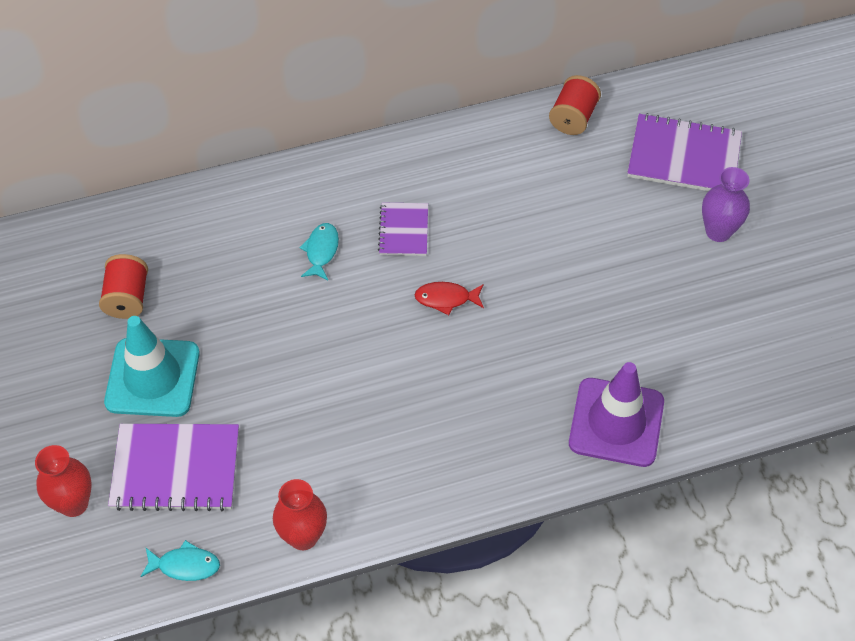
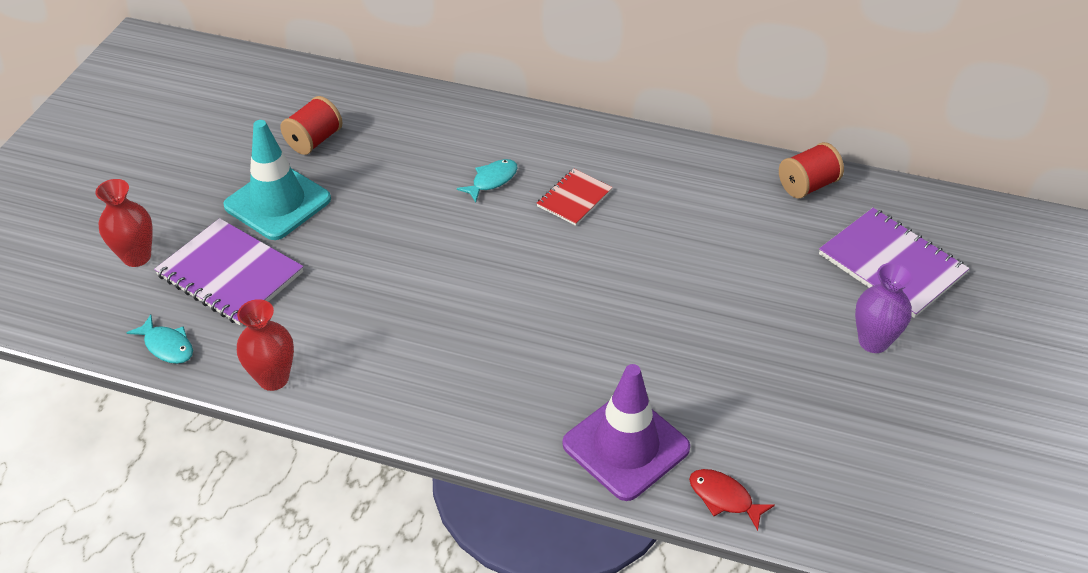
camera: 35 degrees right, 10 degrees down
(403, 230) = (574, 198): purple notebook -> red notebook
(446, 299) = (562, 266): red fish -> red fish (724, 498)

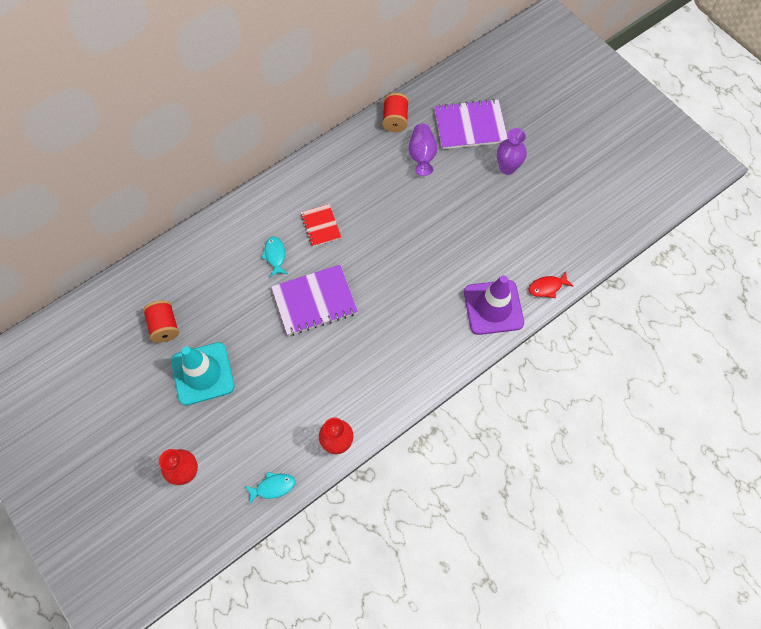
camera: 55 degrees left, 20 degrees up
(230, 274) = (242, 427): purple notebook -> purple notebook (314, 301)
(785, 240) = (422, 156): none -> purple vase

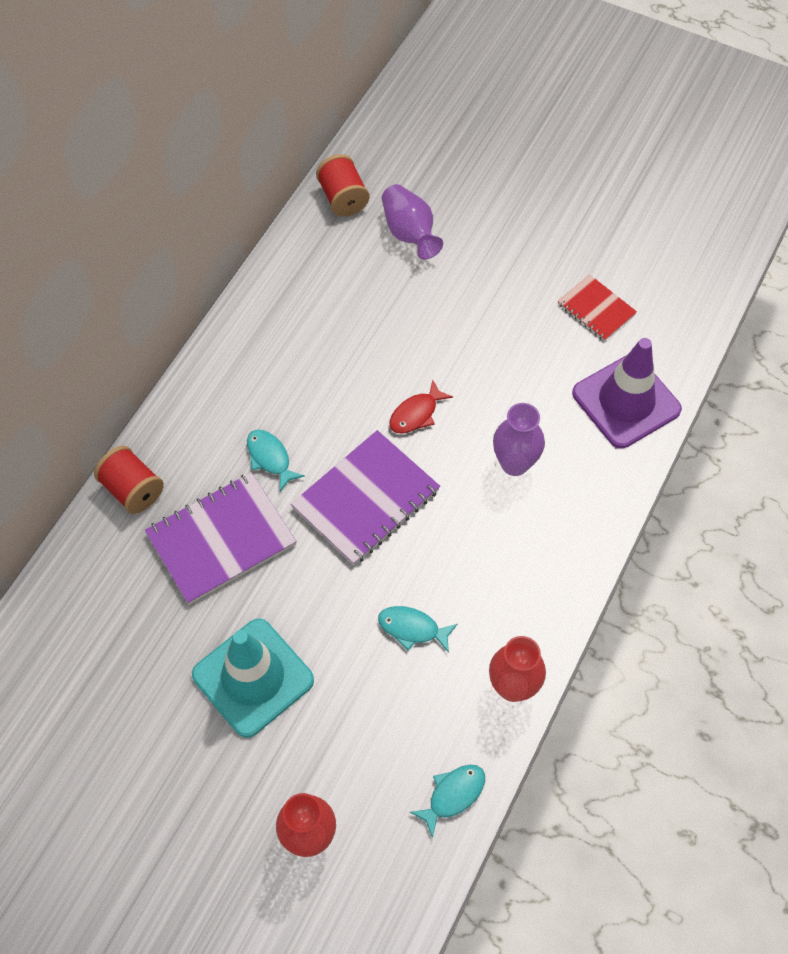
camera: 25 degrees left, 5 degrees down
(164, 326) = (154, 633): red spool -> red spool (133, 490)
(300, 385) = (412, 628): none -> turquoise fish
(320, 226) = (315, 388): red notebook -> red notebook (596, 309)
(470, 126) = (454, 167): purple notebook -> purple notebook (221, 539)
(507, 168) = (538, 205): purple vase -> purple vase (514, 463)
(547, 287) = (683, 344): red fish -> red fish (416, 414)

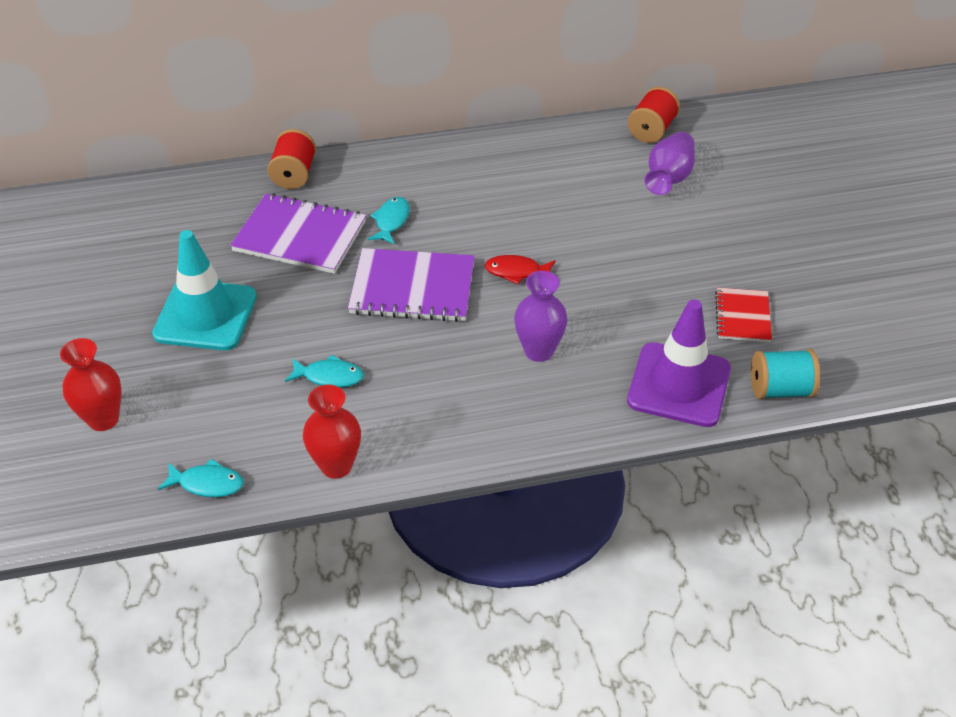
camera: 50 degrees right, 15 degrees down
(412, 628) = (329, 376): turquoise fish -> turquoise fish turned 120 degrees clockwise
(682, 345) = (780, 390): none -> turquoise spool

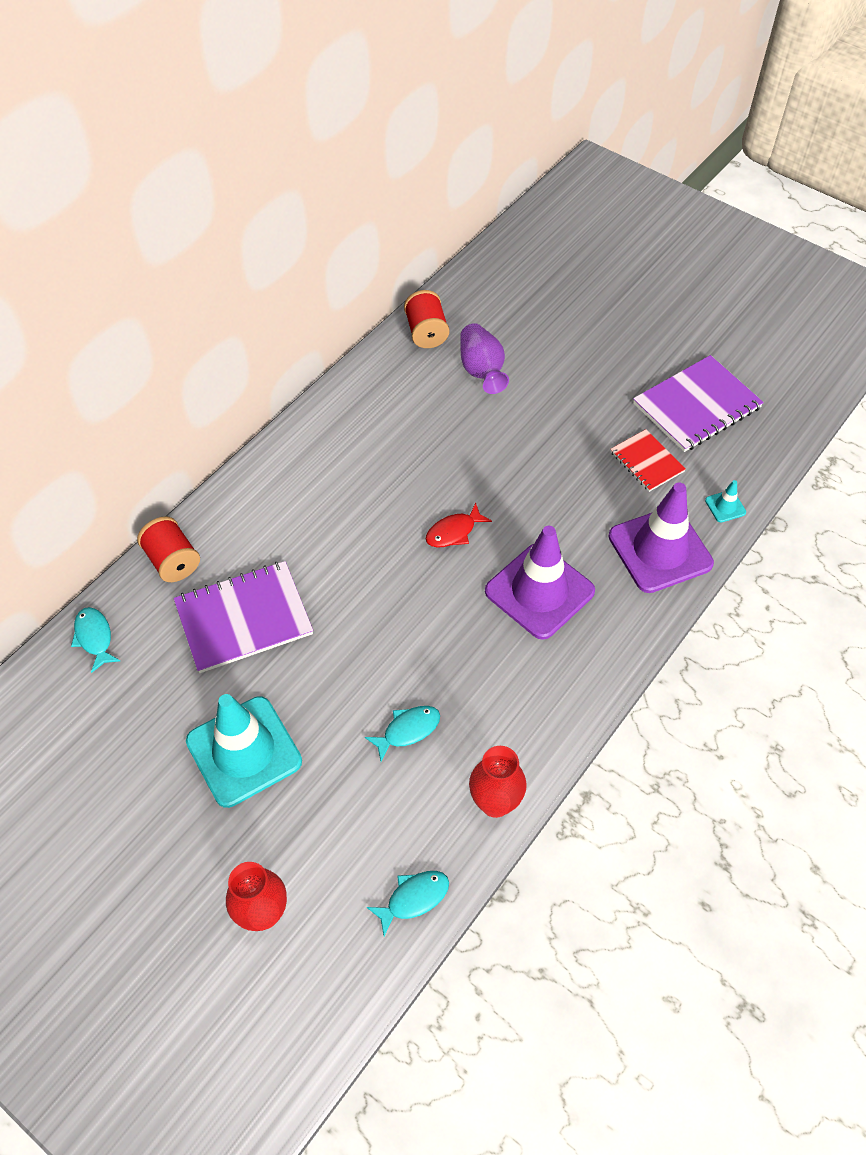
camera: 40 degrees left, 10 degrees up
(391, 221) = (307, 551): turquoise fish -> turquoise fish (94, 637)
(412, 288) = (389, 602): purple notebook -> purple notebook (696, 406)
(539, 351) = (539, 591): purple vase -> purple traffic cone
(780, 390) = (725, 506): turquoise spool -> turquoise traffic cone

